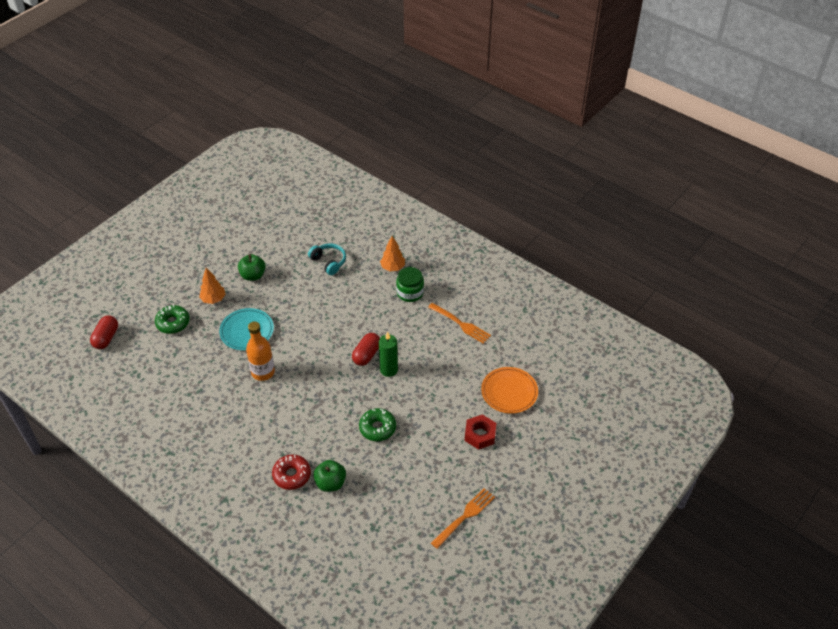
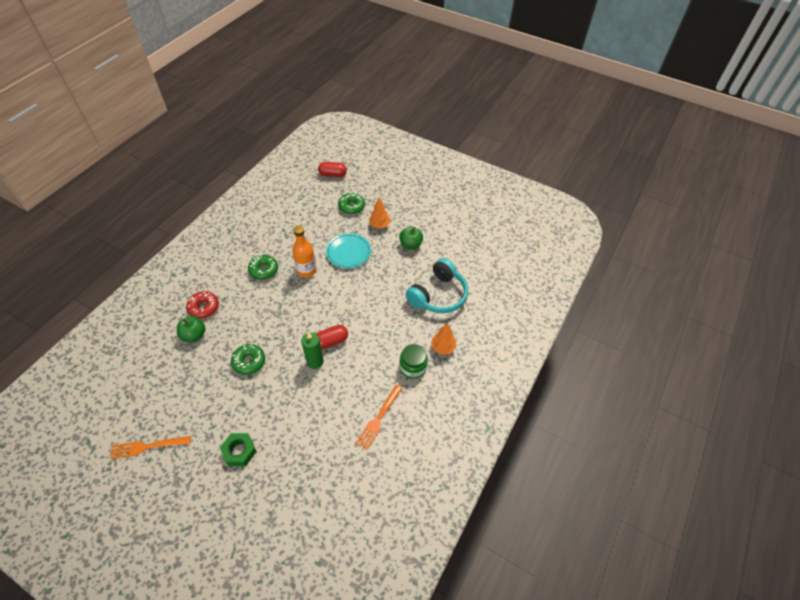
camera: 80 degrees right, 5 degrees up
(250, 414) = (264, 270): none -> green donut
(328, 262) = (438, 295): turquoise headphones -> turquoise headphones, size x1.73
(366, 355) = (331, 341): red capsule -> red capsule turned 45 degrees counterclockwise
(464, 517) = (148, 446): orange fork -> orange fork turned 135 degrees clockwise
(480, 435) = (239, 451): red nut -> green nut
(509, 392) = (293, 476): orange plate -> none

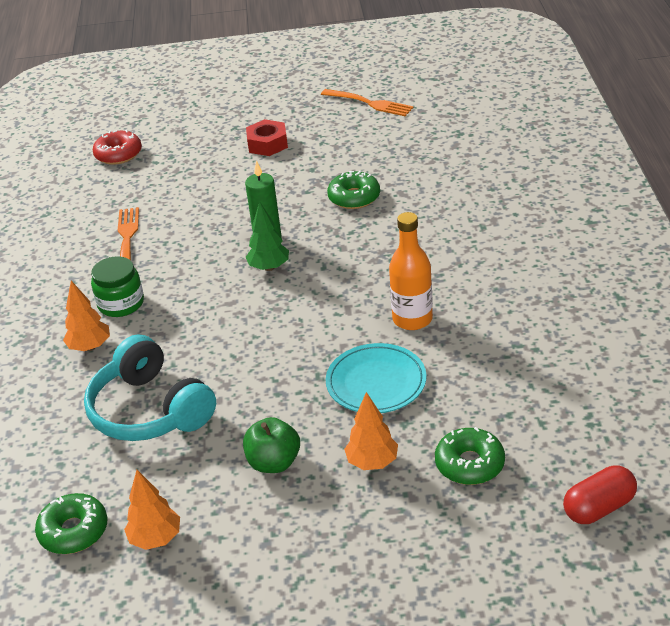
camera: 150 degrees right, 15 degrees down
(148, 446) = (369, 103): orange fork -> orange fork turned 75 degrees clockwise
(194, 335) = (460, 180): green apple -> none
(204, 308) = (493, 205): red donut -> red donut (118, 154)
(239, 451) = (267, 144): green nut -> red nut
(264, 270) = (479, 283): green donut -> green donut (74, 531)
(331, 341) = (269, 267): red capsule -> green tree
(438, 295) = (150, 410): turquoise headphones -> turquoise headphones turned 45 degrees counterclockwise
(468, 243) = (156, 539): none -> orange tree

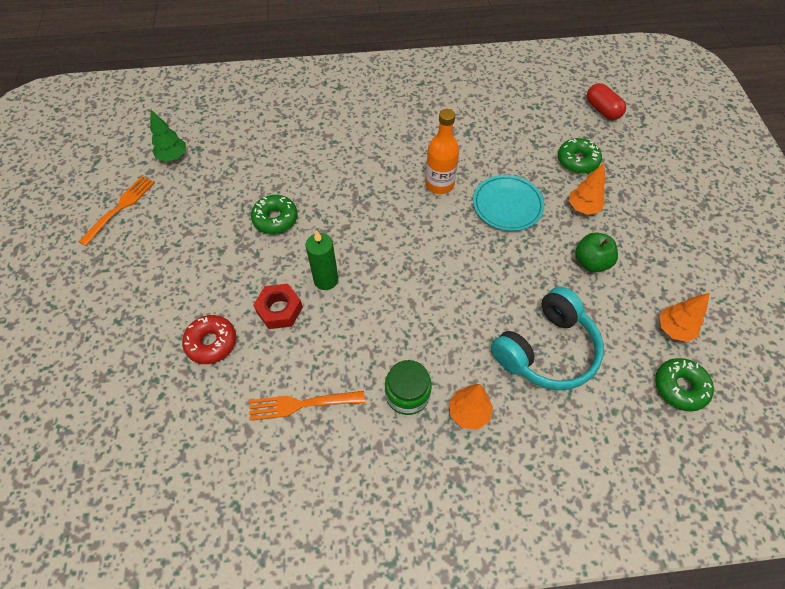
camera: 95 degrees left, 20 degrees up
(118, 154) = (130, 440): red donut -> red donut (211, 343)
(267, 144) = (163, 289): red nut -> red nut (279, 310)
(269, 267) = (366, 277): green tree -> green tree (173, 157)

